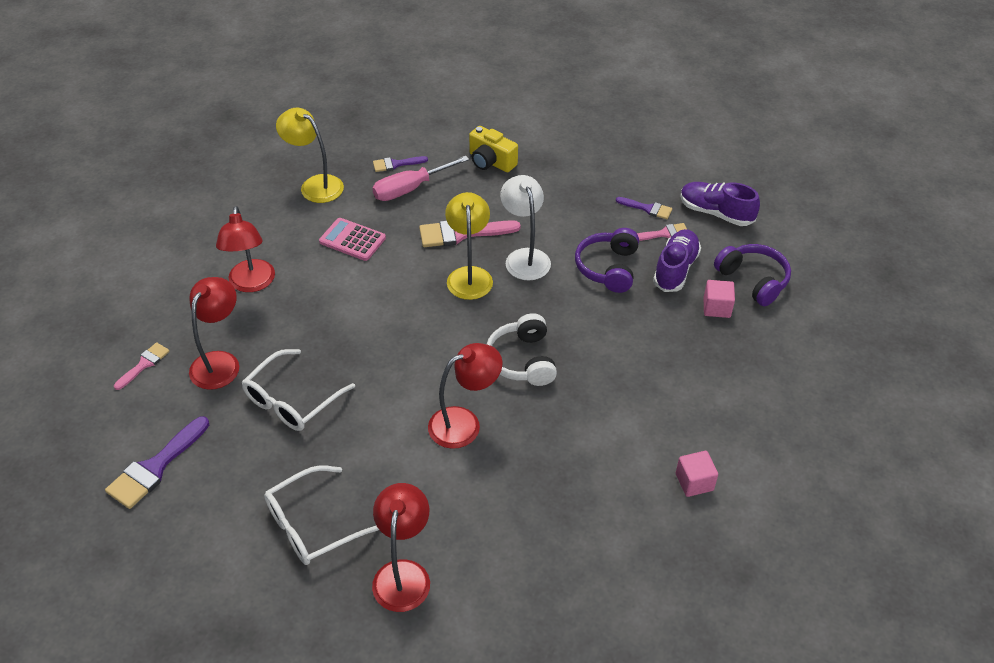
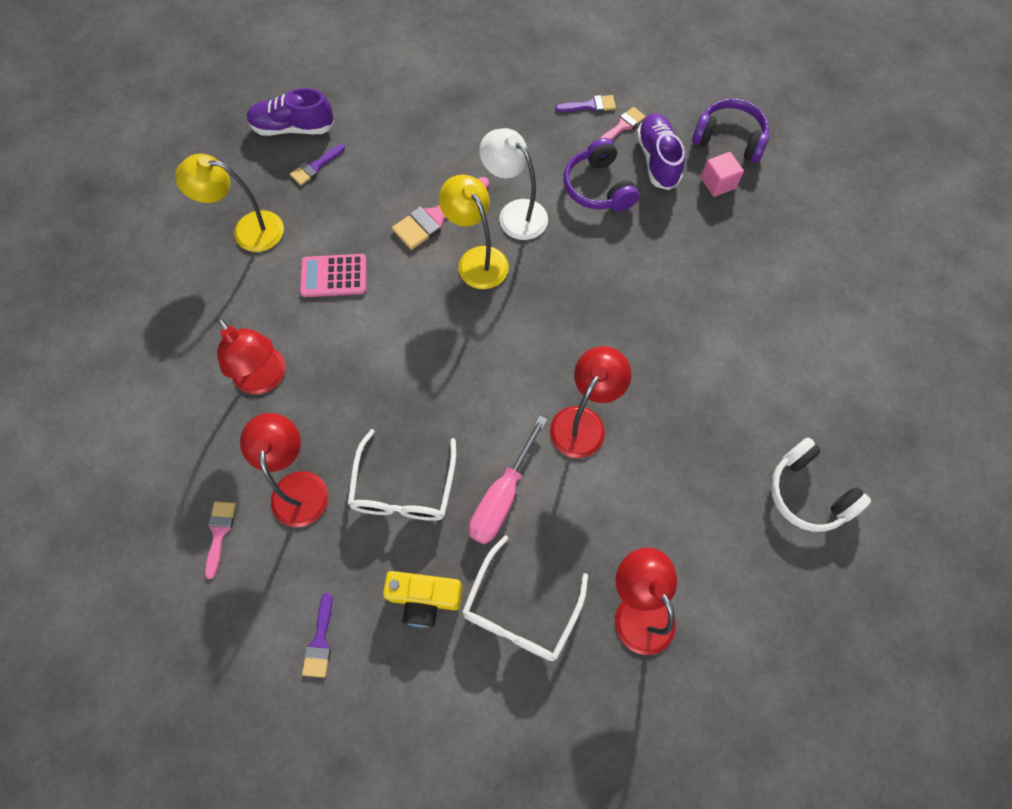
camera: 30 degrees left, 20 degrees up
(155, 467) = (320, 641): purple brush -> purple brush, size x0.58
(409, 189) = (350, 189): pink screwdriver -> pink screwdriver (501, 497)
(491, 162) = (409, 120): yellow camera -> yellow camera (424, 599)
(522, 360) = (589, 326): white headphones -> white headphones (807, 493)
(694, 482) = (814, 371): pink cube -> none
(715, 213) = (652, 82): purple shoe -> purple shoe (293, 128)

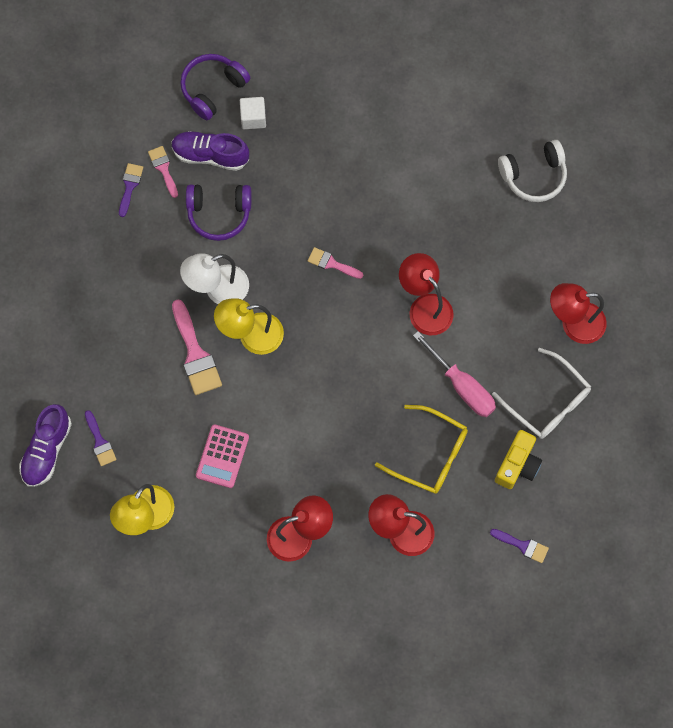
camera: 70 degrees left, 5 degrees up
(219, 533) = (417, 599): pink brush -> pink brush (331, 263)
(403, 489) = (430, 455): white glasses -> yellow glasses
(718, 183) = (253, 118): pink cube -> white cube

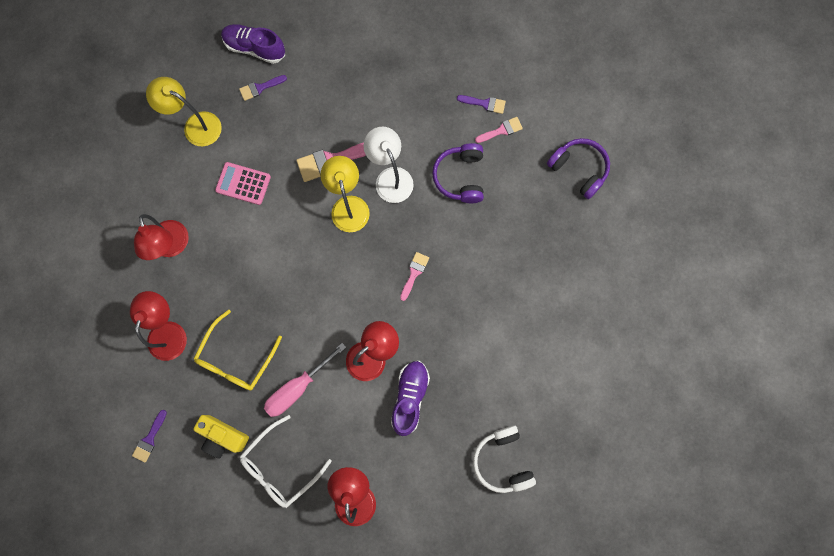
camera: 90 degrees right, 5 degrees up
(210, 155) = (515, 169): purple shoe -> purple shoe (410, 397)
(253, 118) = (552, 204): white cube -> none

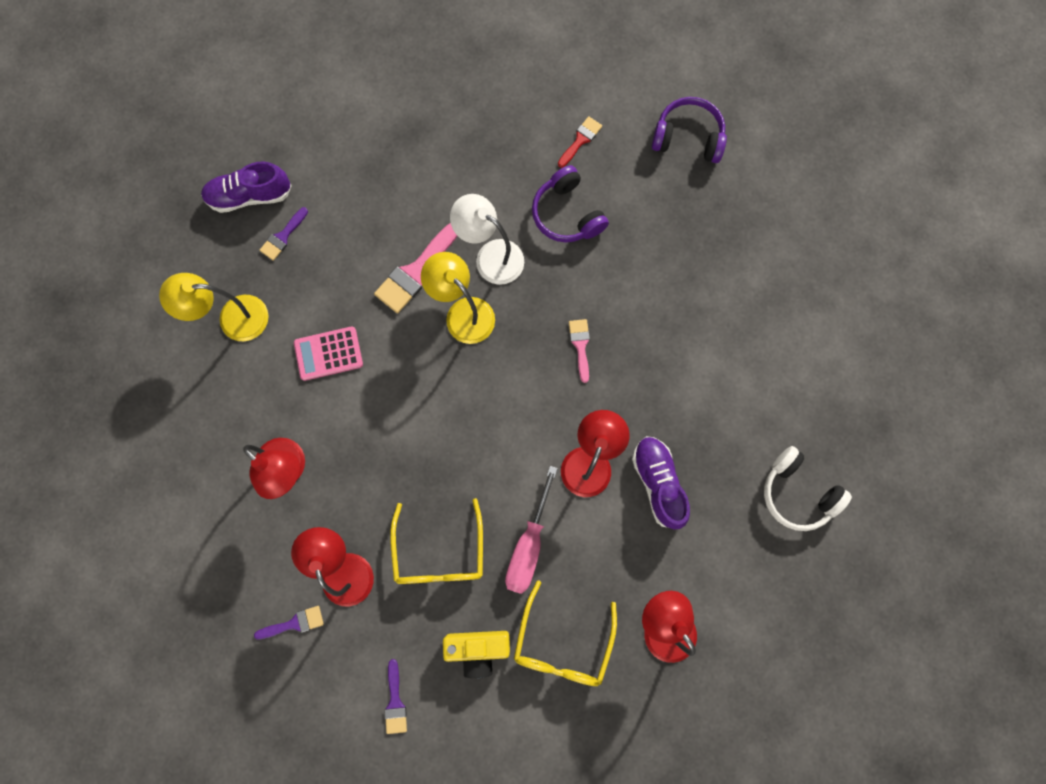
camera: 30 degrees left, 0 degrees up
(280, 466) = (562, 643): white glasses -> yellow glasses
(484, 103) = (545, 121): purple brush -> purple brush (294, 623)
(501, 130) = (580, 140): pink brush -> red brush

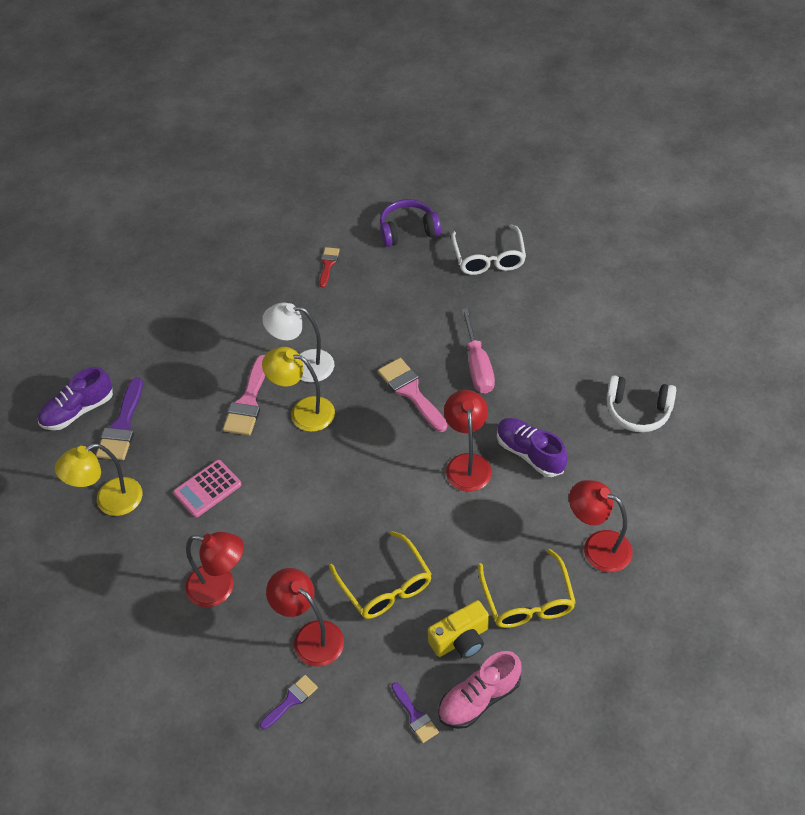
camera: 25 degrees left, 25 degrees down
(283, 237) = (122, 426): purple brush -> purple brush, size x1.73
(461, 718) = (479, 698): none -> pink shoe
(528, 545) = (455, 545): pink screwdriver -> pink screwdriver (478, 366)
(567, 214) = (346, 314): purple headphones -> none
(580, 345) = (410, 392): pink brush -> pink brush, size x1.73
(753, 219) = (489, 258): none -> white glasses

